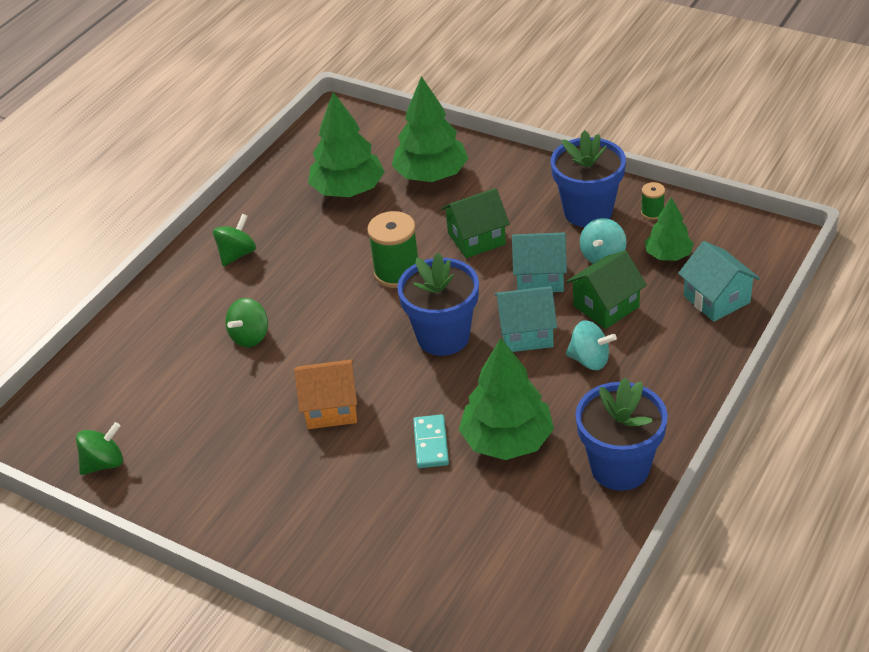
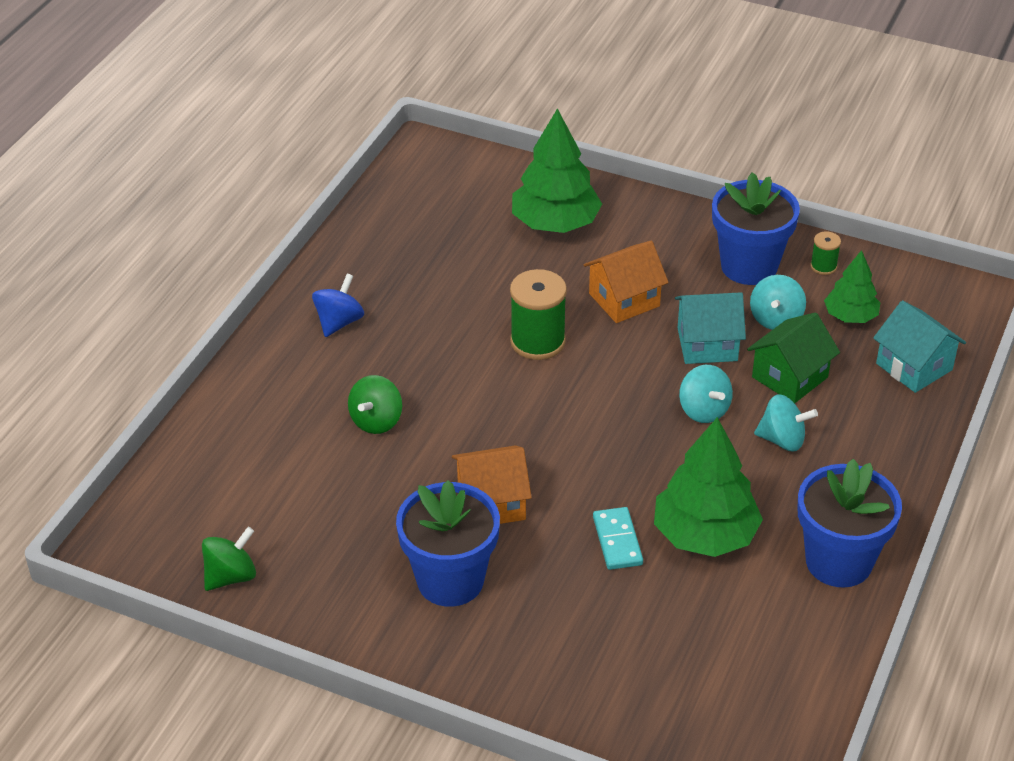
camera: 10 degrees left, 0 degrees up
(237, 254) = (339, 322): green spinning top -> blue spinning top
(348, 190) = (458, 243): green tree -> none
(443, 337) = (607, 416): blue flower pot -> blue flower pot (450, 580)
(476, 239) = (624, 300): green house -> orange house
(526, 333) = (704, 410): turquoise house -> turquoise spinning top

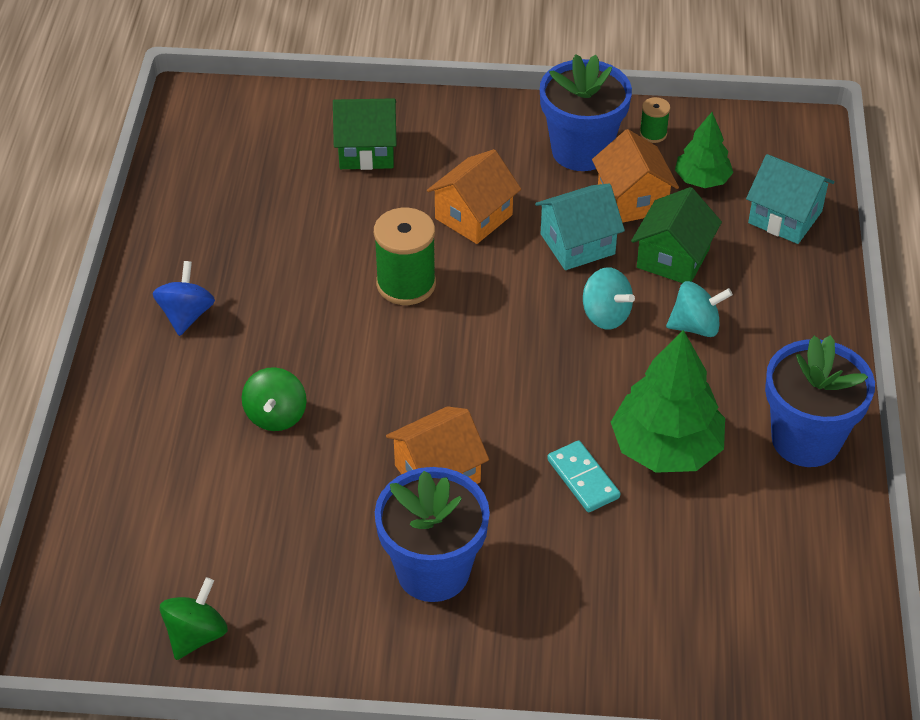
camera: 20 degrees left, 5 degrees up
(555, 223) = (366, 151): green tree -> green house
(775, 319) = (632, 200): turquoise spinning top -> orange house

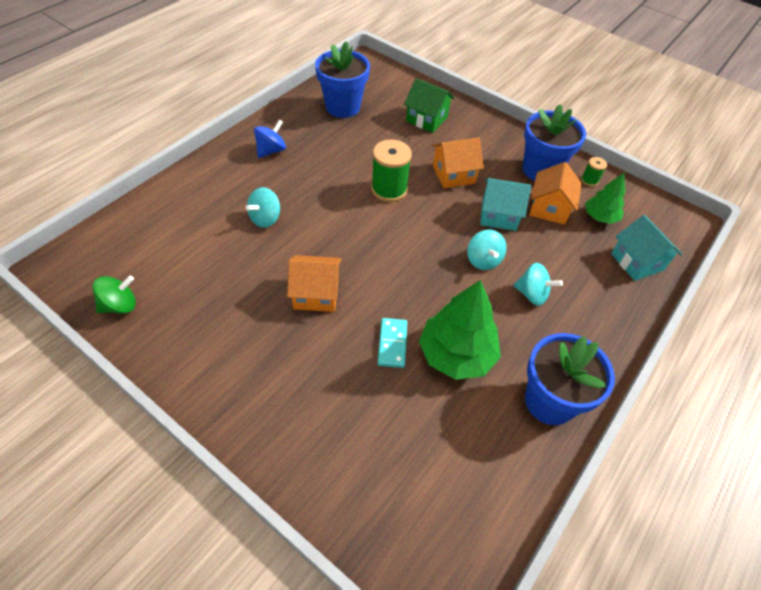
camera: 30 degrees right, 5 degrees up
(276, 415) = (265, 218): green spinning top -> turquoise spinning top
(433, 571) = (264, 346): blue flower pot -> blue flower pot (343, 107)
(673, 258) = (548, 250): green house -> none

